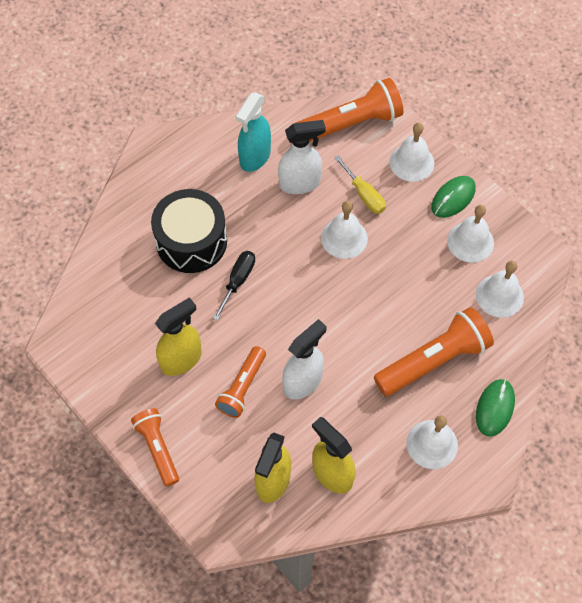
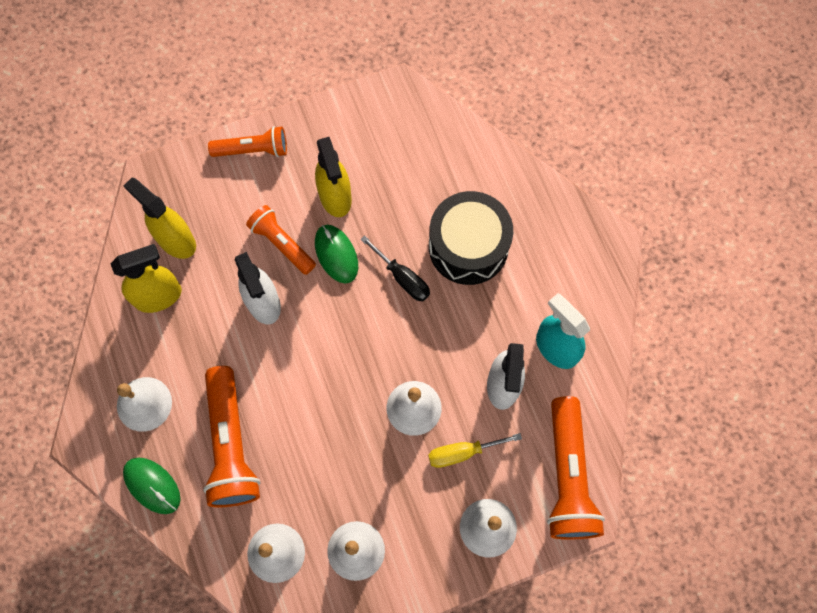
camera: 110 degrees right, 10 degrees up
(453, 198) = (421, 556): green mouse -> green mouse (336, 254)

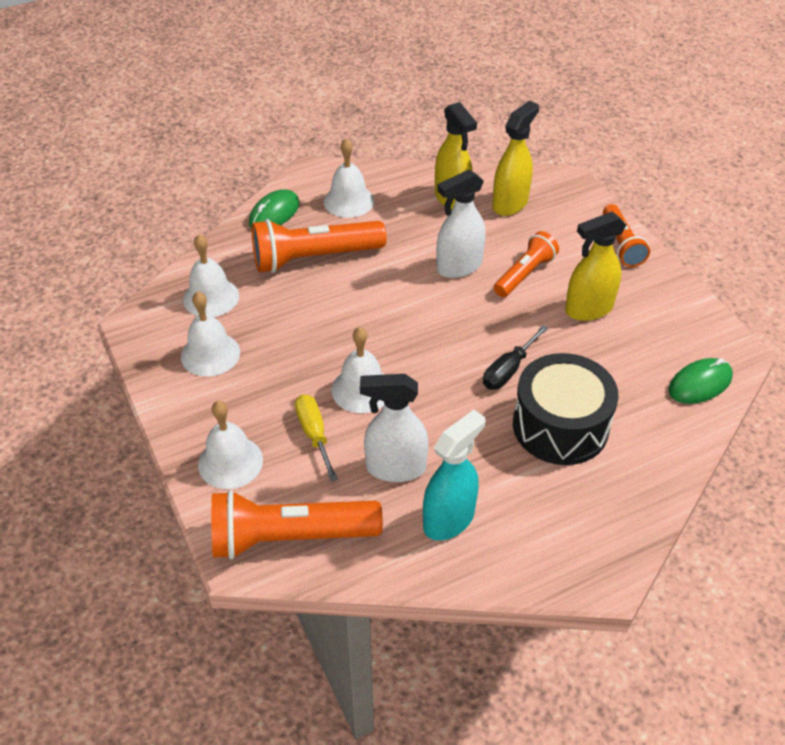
camera: 85 degrees right, 25 degrees down
(336, 254) = (523, 315): green mouse -> green mouse (700, 384)

